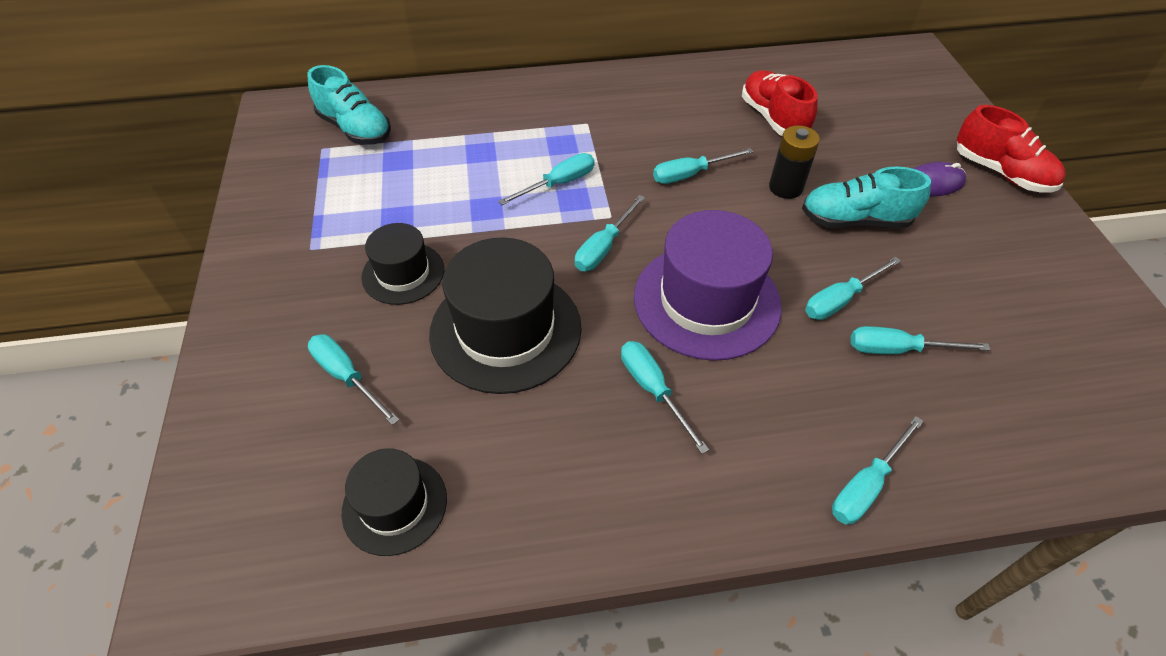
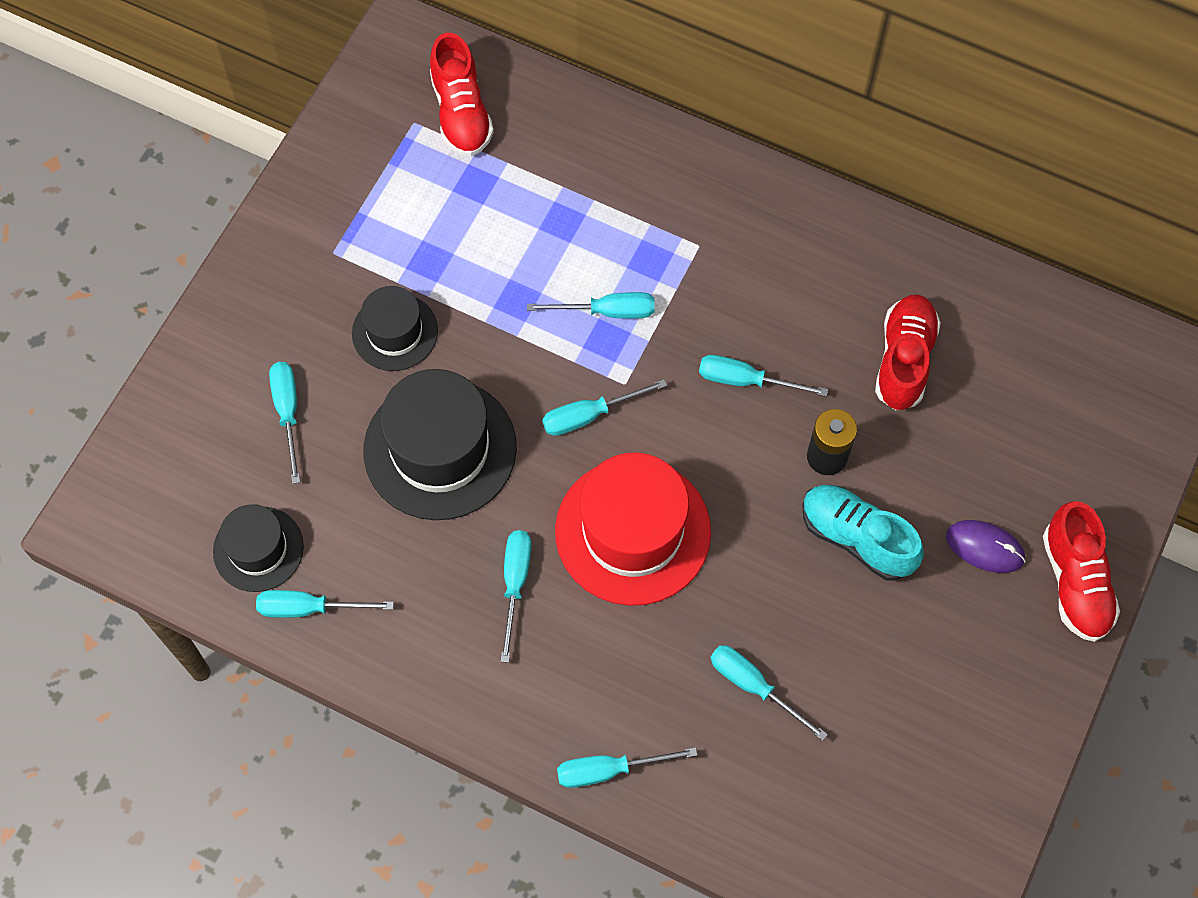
camera: 35 degrees right, 15 degrees up
(355, 129) = (461, 113): turquoise shoe -> red shoe
(706, 301) = (633, 531): purple hat -> red hat
(840, 300) = (753, 609): turquoise screwdriver -> turquoise screwdriver (309, 608)

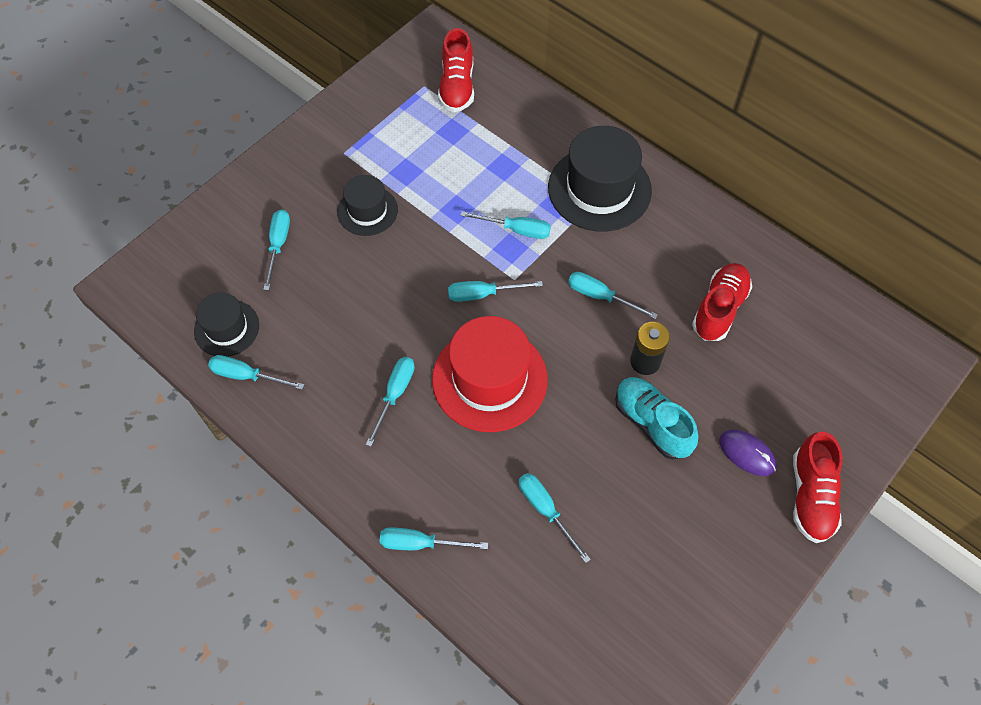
camera: 15 degrees right, 5 degrees down
(440, 449) = (372, 292): black hat -> black hat (599, 189)

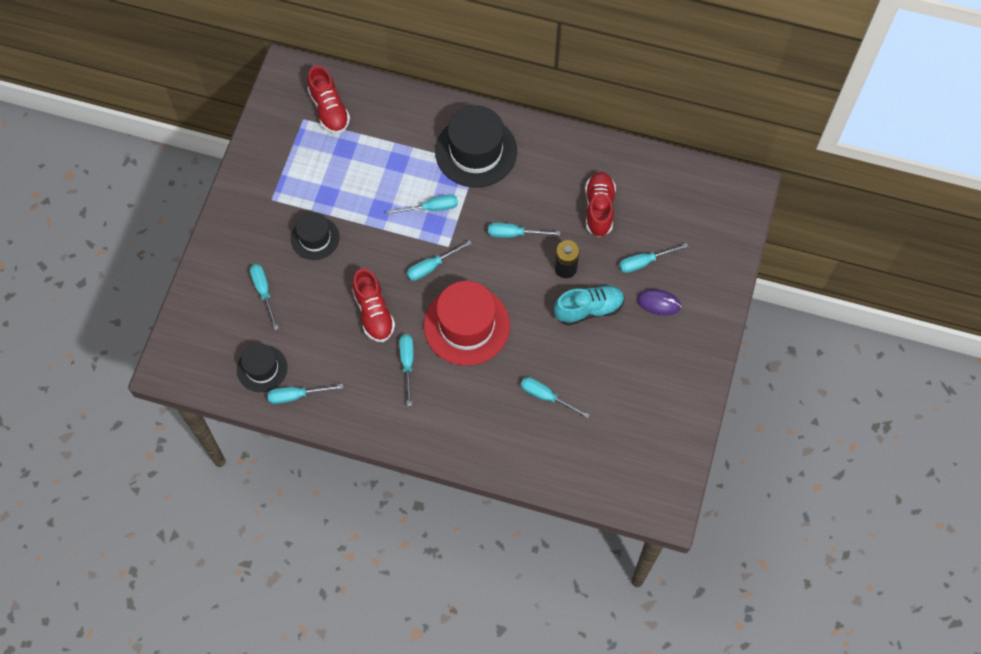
camera: 25 degrees left, 5 degrees up
(420, 543) = (476, 453): turquoise screwdriver -> turquoise screwdriver (644, 262)
(651, 423) = (588, 309): turquoise shoe -> turquoise shoe turned 135 degrees clockwise
(811, 496) = (709, 313): red shoe -> red shoe (373, 313)

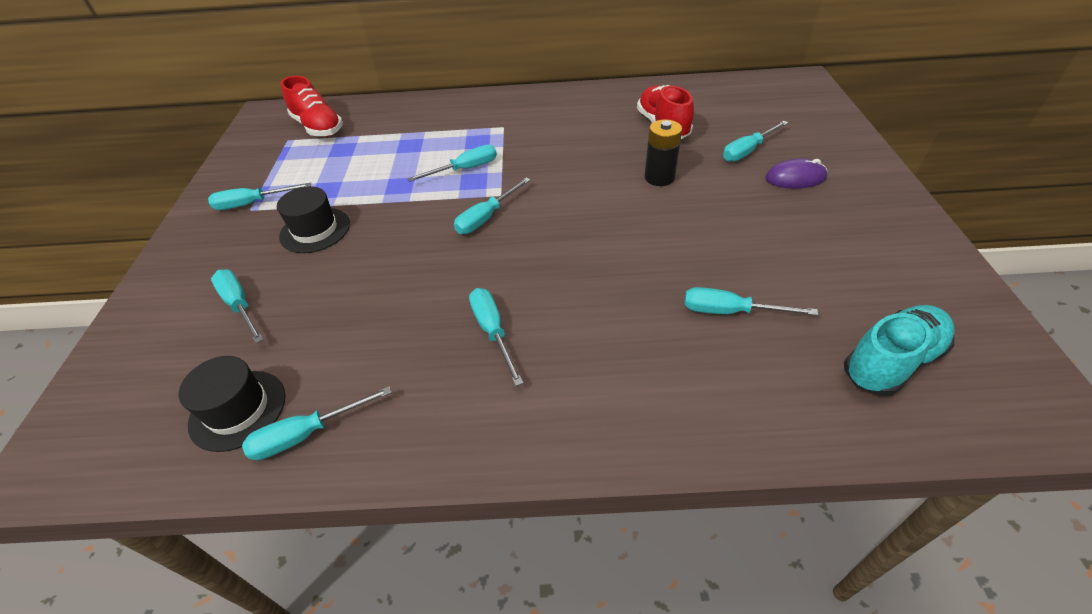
camera: 15 degrees left, 20 degrees down
(373, 313) = (419, 285): red shoe -> none
(466, 325) = (563, 262): red hat -> none
(476, 151) = (499, 119): black hat -> none
(514, 234) = (578, 165): turquoise screwdriver -> turquoise screwdriver (252, 203)
(588, 309) = (716, 205): turquoise shoe -> turquoise shoe (891, 361)

